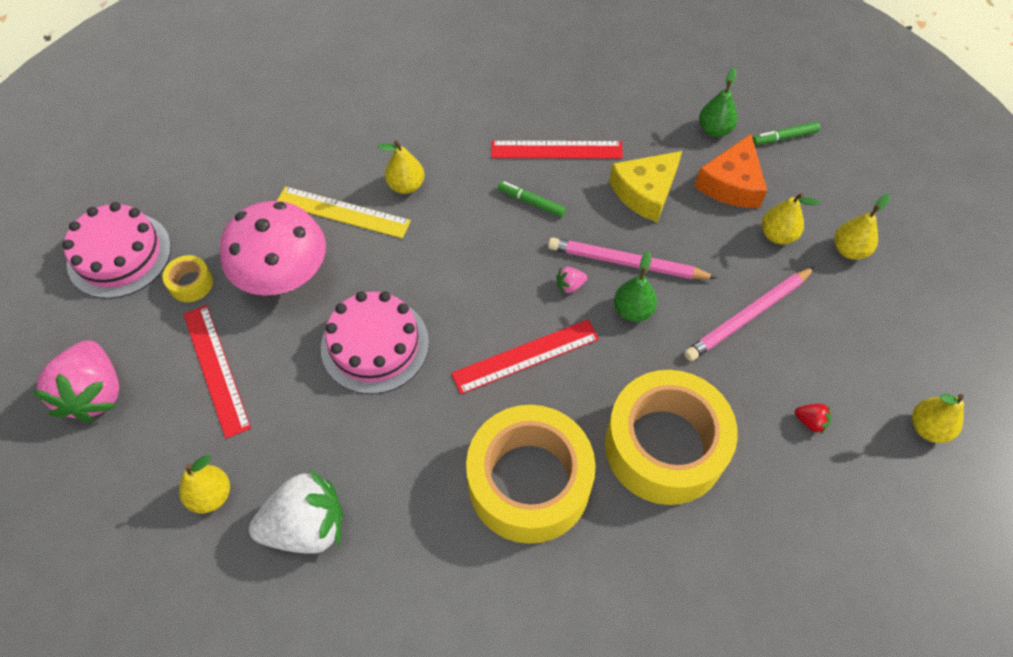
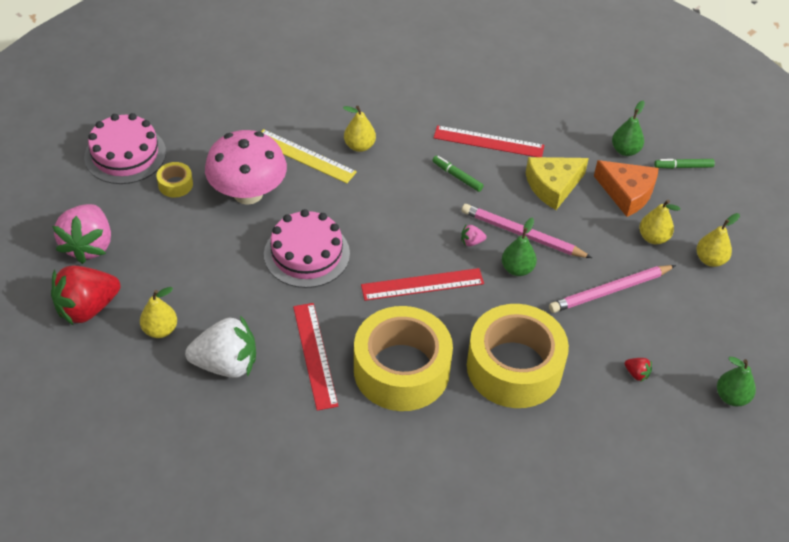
camera: 10 degrees right, 10 degrees down
(109, 485) = (87, 308): none -> red strawberry
(216, 369) = (182, 247): red ruler -> red ruler (315, 355)
(731, 184) = (627, 193): orange cheese -> orange cheese turned 90 degrees counterclockwise
(927, 428) = (731, 397): yellow pear -> green pear

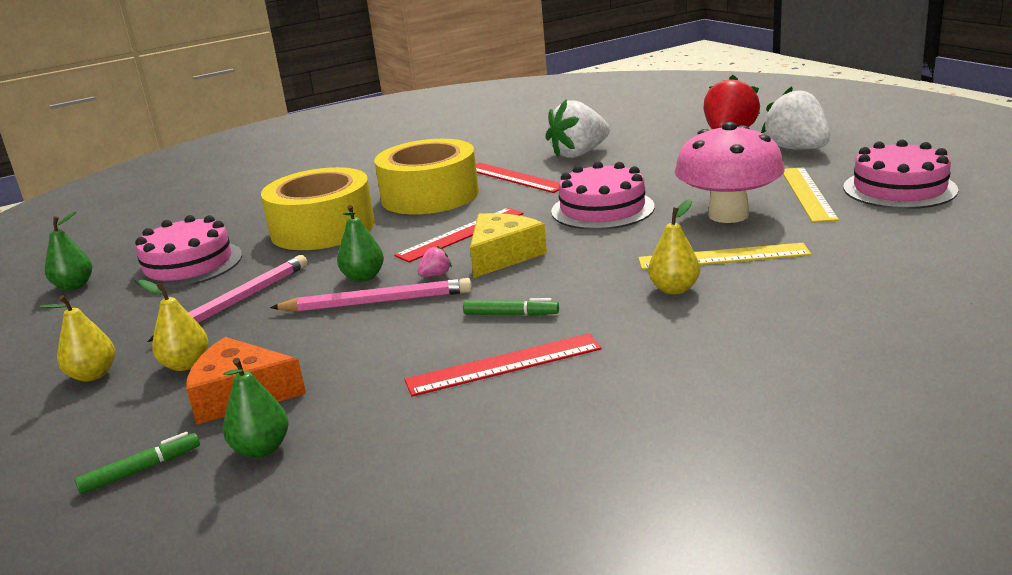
camera: 155 degrees right, 25 degrees down
(88, 245) = (797, 149): pink strawberry -> white strawberry
(160, 330) = (656, 146): yellow pear -> none
(175, 184) = (807, 194): yellow tape -> yellow ruler
(553, 186) = (365, 358): yellow cheese -> yellow cheese (502, 256)
(636, 374) = (188, 265): red strawberry -> pink cake

